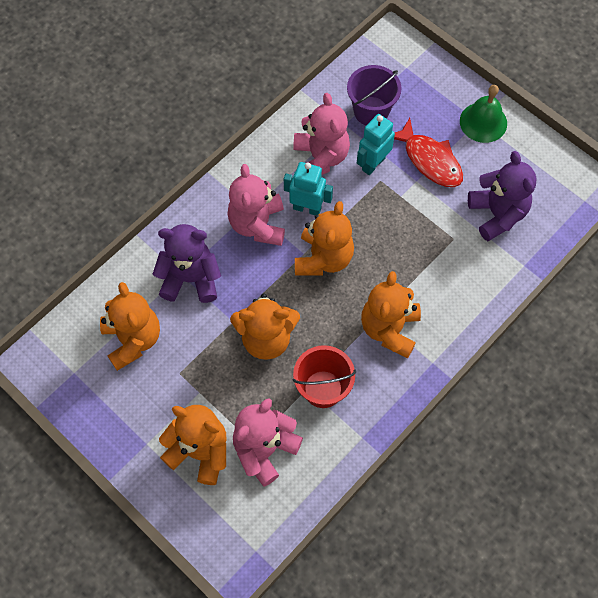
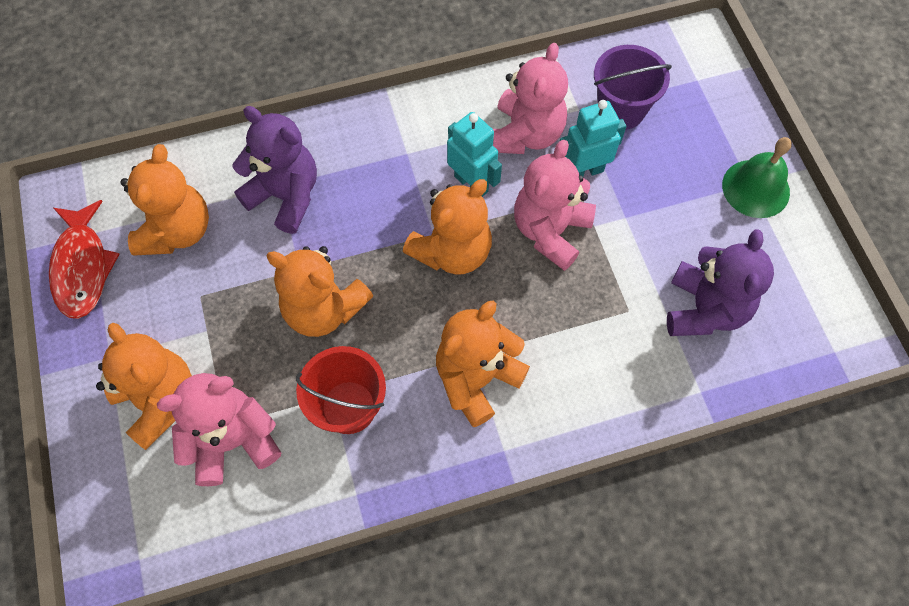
camera: 30 degrees right, 0 degrees up
(258, 224) = (402, 174): pink teddy bear -> pink teddy bear (550, 231)
(430, 160) = (658, 201): red fish -> red fish (83, 267)

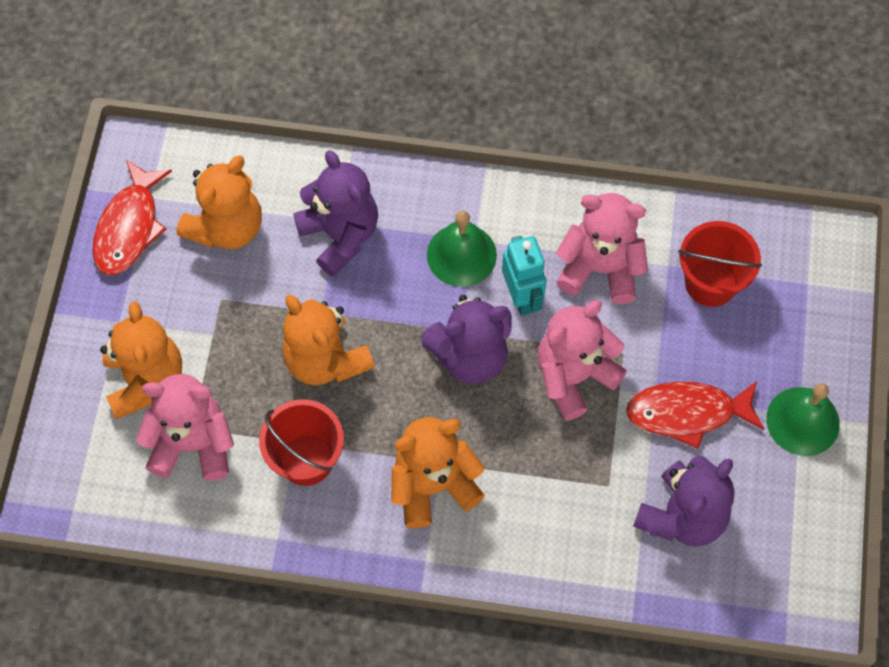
camera: 25 degrees right, 0 degrees up
(401, 170) = (461, 255): none -> green bell
(452, 251) = (470, 356): orange teddy bear -> purple teddy bear
(525, 134) = (600, 269): pink teddy bear -> pink teddy bear turned 120 degrees counterclockwise
(584, 171) = (639, 331): turquoise robot -> none
(621, 110) = (710, 283): purple bucket -> red bucket
(660, 221) = (687, 413): none -> red fish

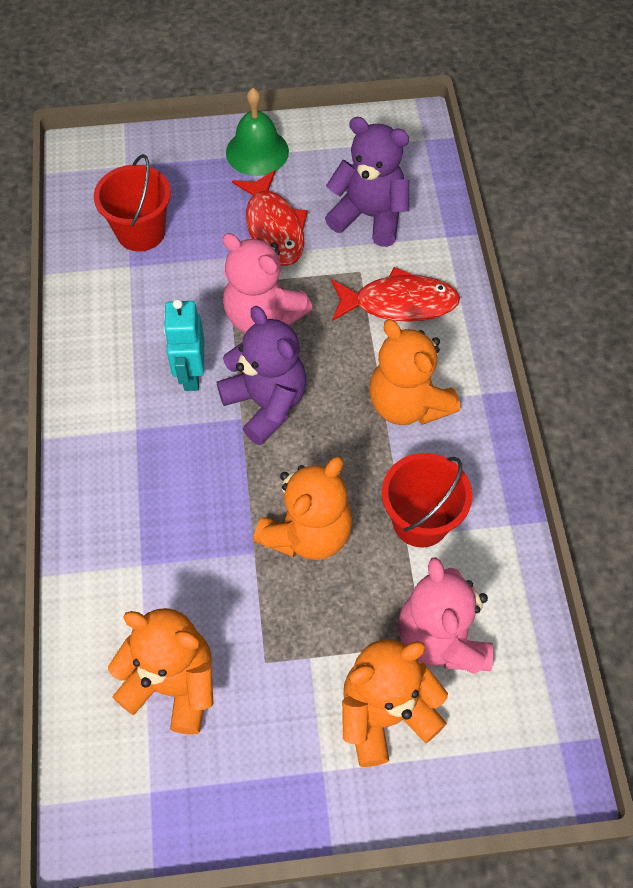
camera: 105 degrees left, 5 degrees down
(129, 227) = (197, 802): red fish -> red fish (399, 303)
(340, 235) = (157, 558): purple teddy bear -> none
(461, 255) = (155, 436): green bell -> none
(522, 297) = (191, 374): turquoise robot -> turquoise robot turned 60 degrees counterclockwise
(600, 269) = (145, 317): pink teddy bear -> none

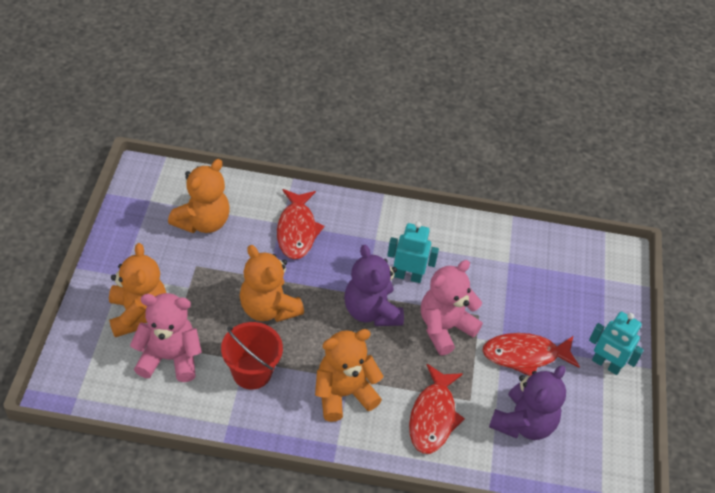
camera: 100 degrees right, 10 degrees down
(141, 232) = (538, 274): red bucket -> none
(150, 537) = (297, 230): none -> red fish
(257, 151) = (606, 364): green bell -> turquoise robot
(266, 404) = (371, 311): purple teddy bear -> purple teddy bear turned 90 degrees clockwise

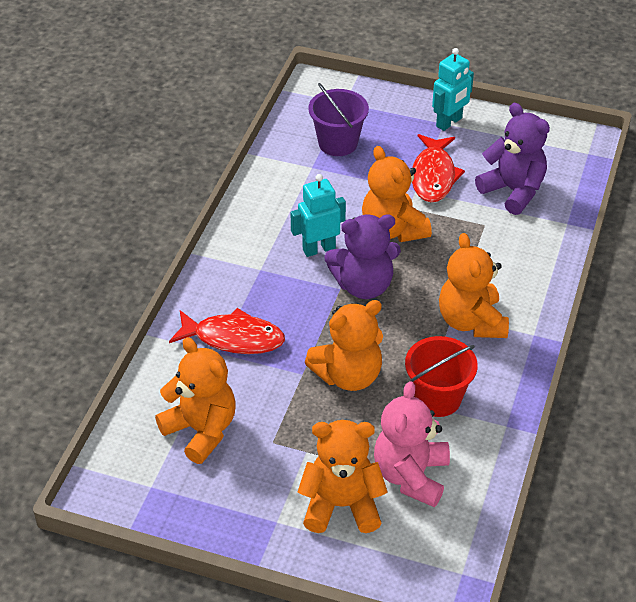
camera: 75 degrees left, 5 degrees down
(408, 276) = (318, 249): turquoise robot -> turquoise robot turned 45 degrees clockwise
(433, 416) = (503, 255): red fish -> none
(444, 328) = (393, 230): pink teddy bear -> orange teddy bear
(546, 278) = (338, 143): none -> purple bucket

